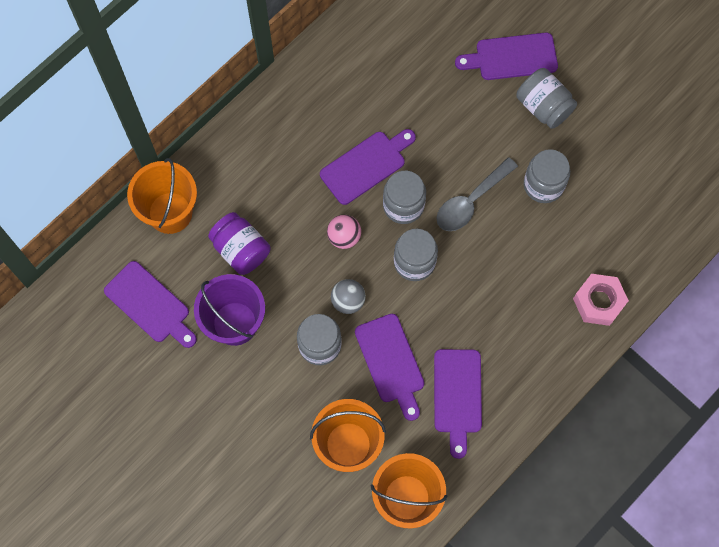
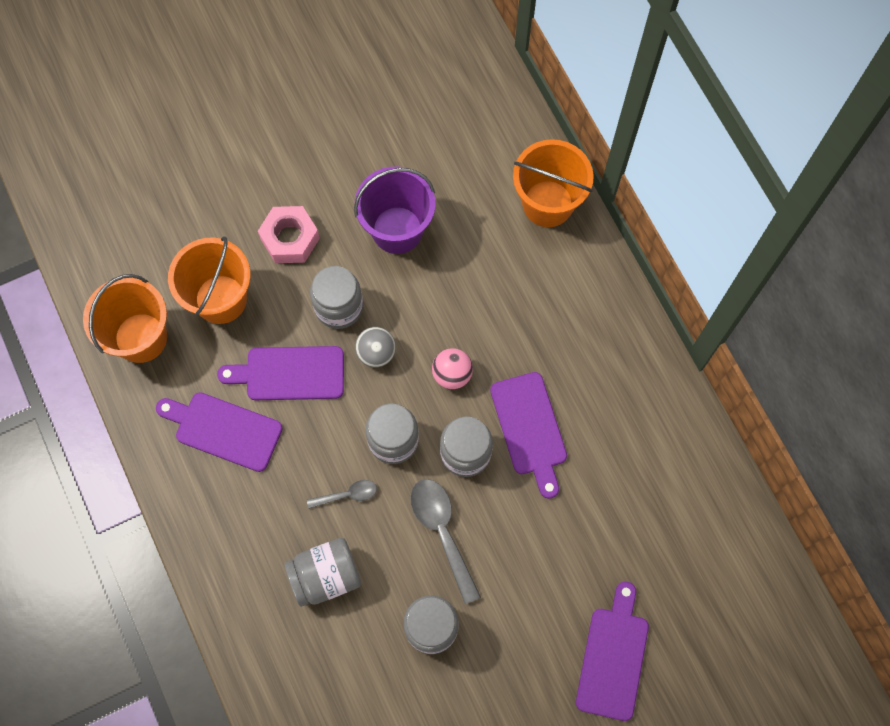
camera: 110 degrees right, 0 degrees up
(150, 304) = (451, 154): purple cutting board -> none
(241, 250) = (478, 262): purple jar -> none
(470, 280) = (347, 495): none -> grey spoon
(543, 107) = (532, 670): grey jar -> grey jar (325, 576)
(598, 302) = (263, 632): pink nut -> pink nut (290, 239)

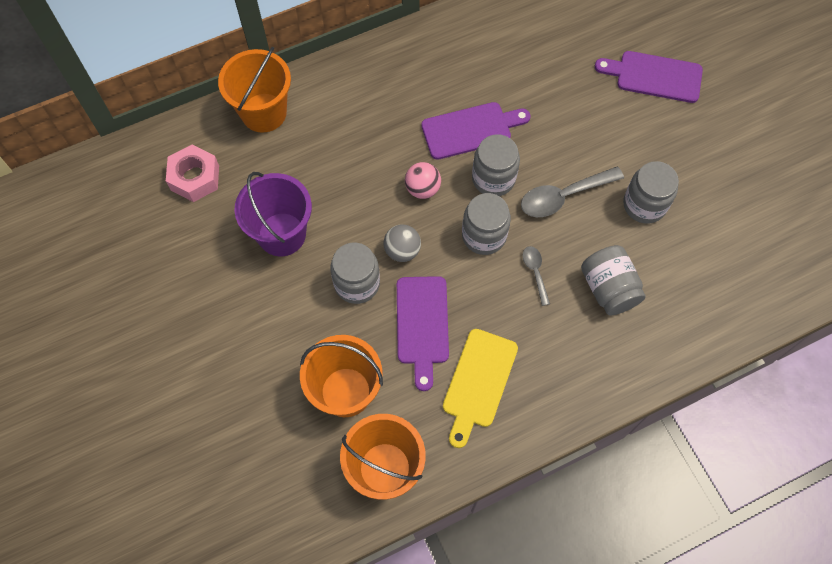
camera: 90 degrees left, 5 degrees down
(224, 430) = (478, 382): purple cutting board -> yellow cutting board
(290, 239) = (285, 329): pink nut -> pink nut (195, 178)

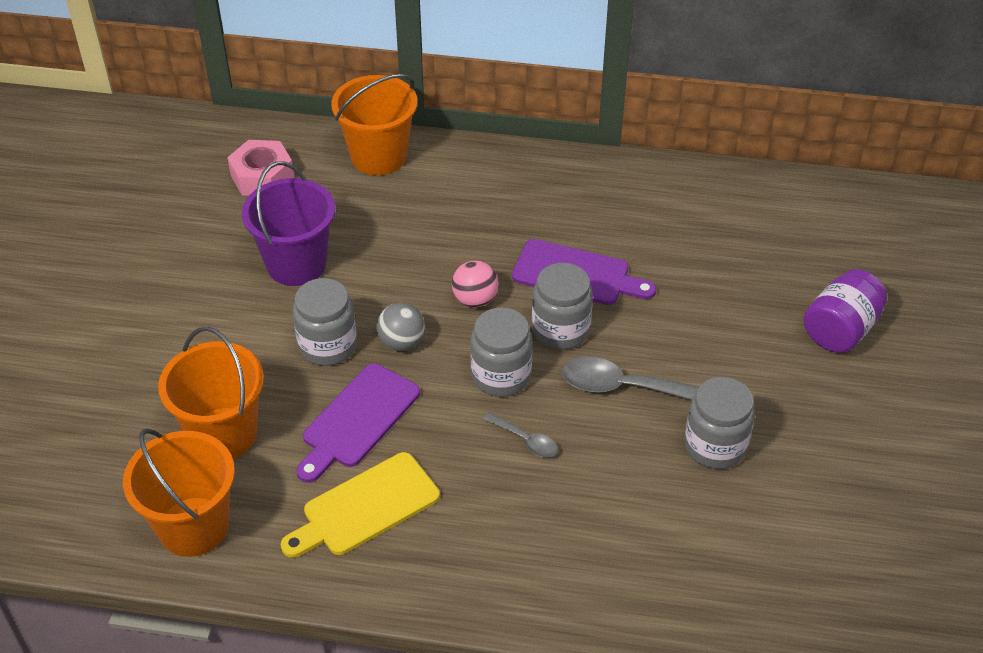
camera: 35 degrees right, 20 degrees down
(535, 272) = (525, 440): grey spoon -> grey spoon turned 105 degrees clockwise
(608, 288) = (596, 503): grey jar -> none
(654, 76) = (840, 330): purple cutting board -> purple jar

